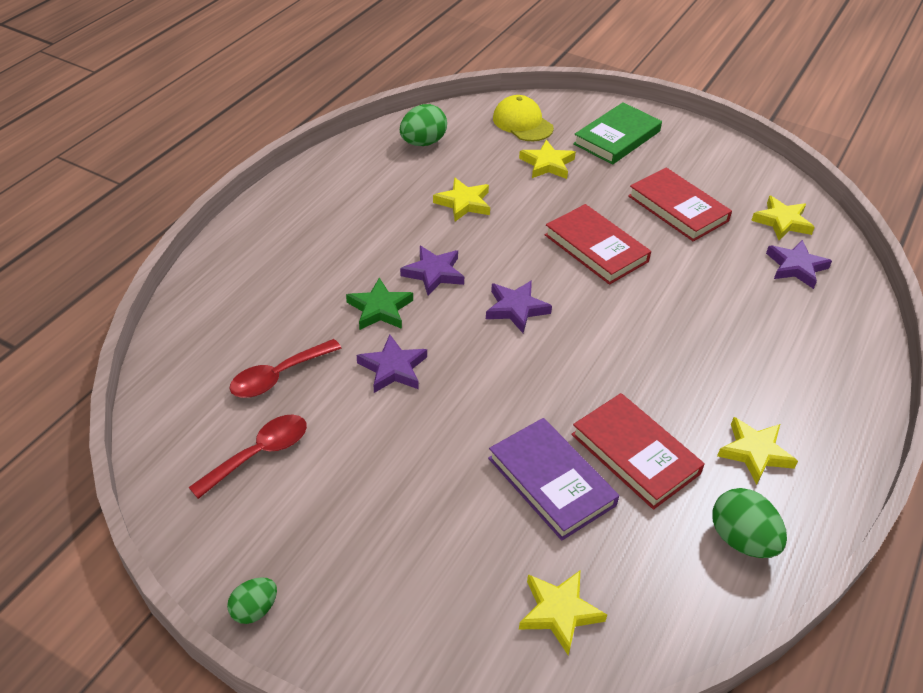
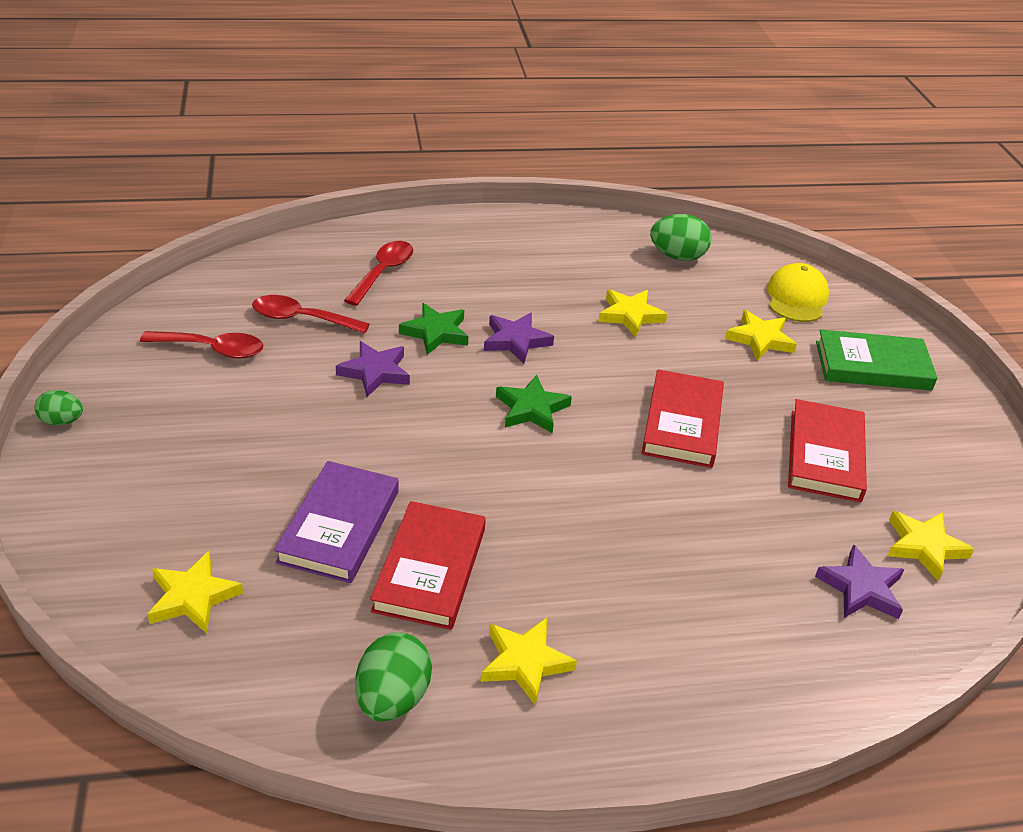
camera: 50 degrees right, 5 degrees down
(270, 296) = (383, 272): none -> red spoon
(516, 309) = (531, 409): purple star -> green star

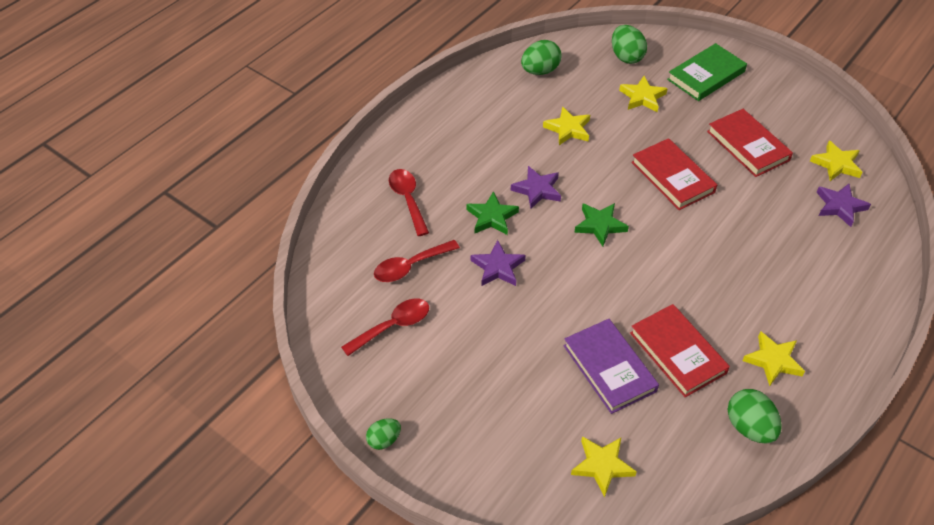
camera: 40 degrees left, 10 degrees up
(796, 298) = (626, 57): yellow cap -> green egg

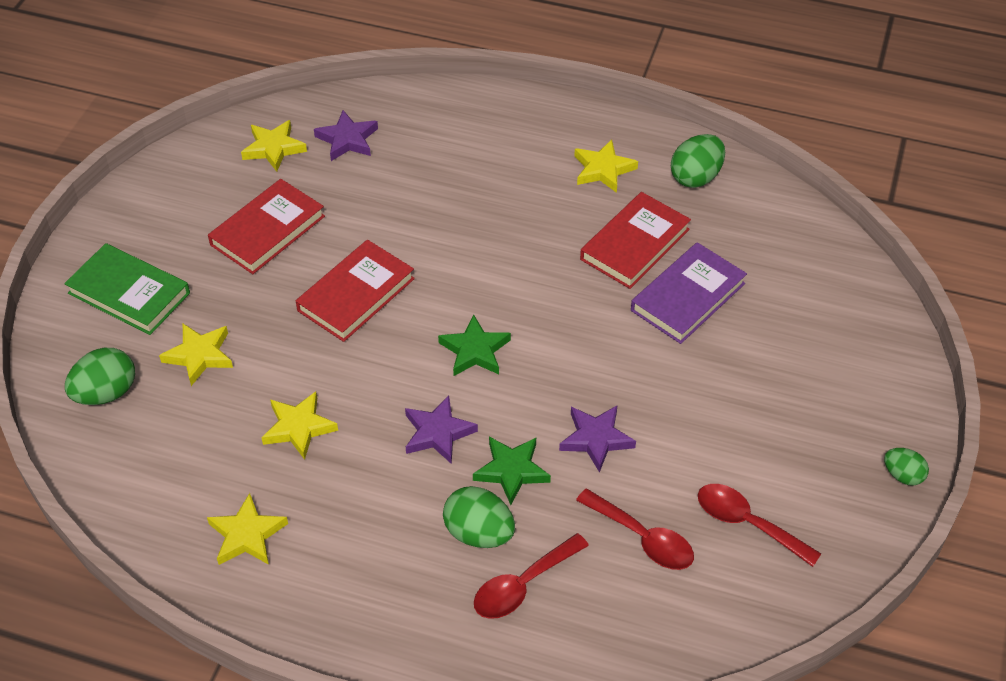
camera: 110 degrees left, 0 degrees up
(540, 71) = (170, 497): green egg -> green egg (479, 533)
(602, 466) = (809, 278): yellow star -> yellow star (247, 535)

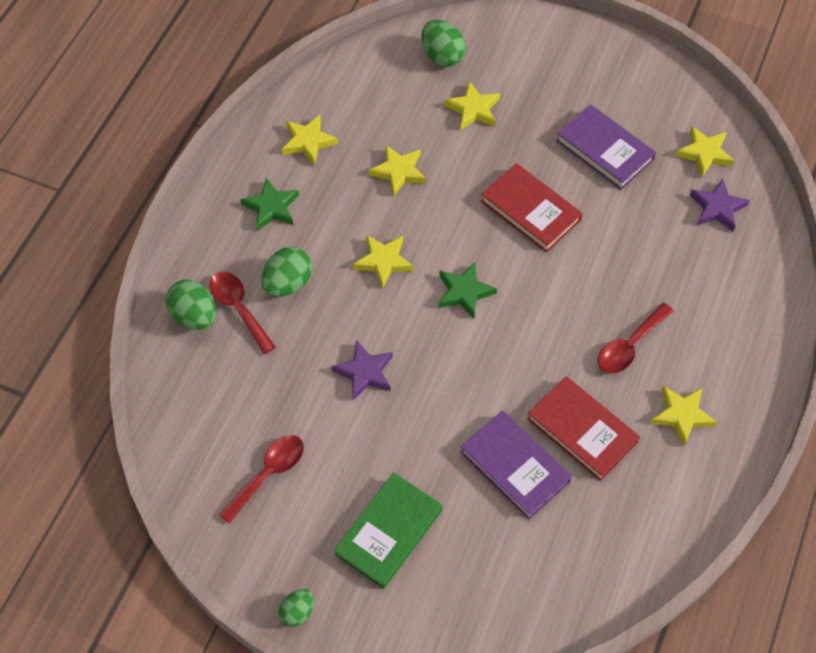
camera: 95 degrees right, 10 degrees up
(129, 293) = (539, 63): green book -> green book (388, 532)
(268, 230) = (604, 150): red book -> purple book
(438, 433) = (383, 261): purple star -> yellow star
(511, 471) = (341, 309): green star -> green star (271, 207)
(642, 538) = (266, 394): red spoon -> red spoon (629, 346)
(696, 177) = (672, 499): green egg -> green egg (194, 316)

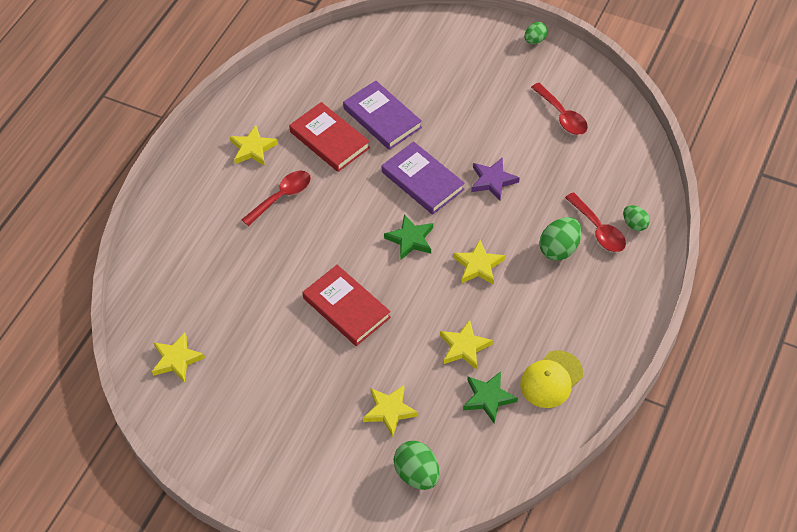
camera: 175 degrees left, 5 degrees down
(194, 316) = (634, 224): green egg -> green egg, size x0.61
(268, 474) = (562, 115): red spoon -> red spoon turned 75 degrees counterclockwise
(271, 207) = (580, 315): green star -> green star (488, 398)
(308, 142) = (551, 379): yellow star -> yellow cap
(388, 532) = (474, 81): green book -> none
(604, 150) = (269, 364): purple book -> purple book (423, 181)
(717, 208) = (180, 307): purple star -> none

